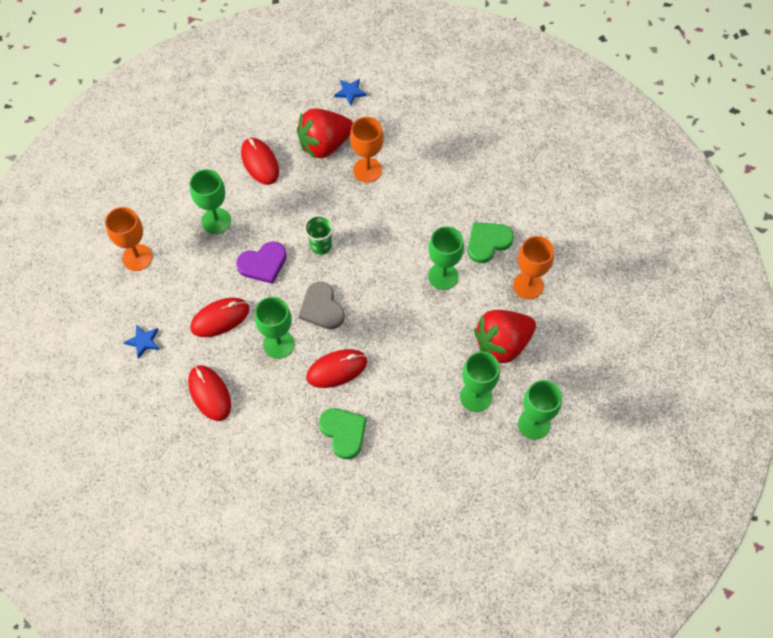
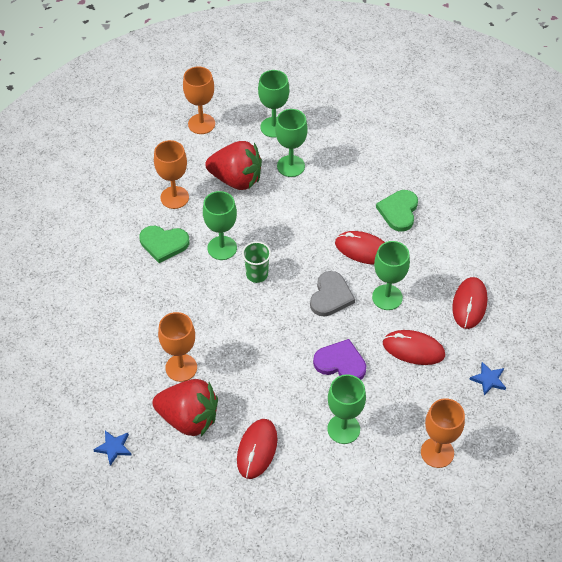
camera: 135 degrees left, 10 degrees down
(320, 245) = (282, 340): green cup -> green cup (257, 274)
(594, 371) = (201, 124): none -> orange goblet

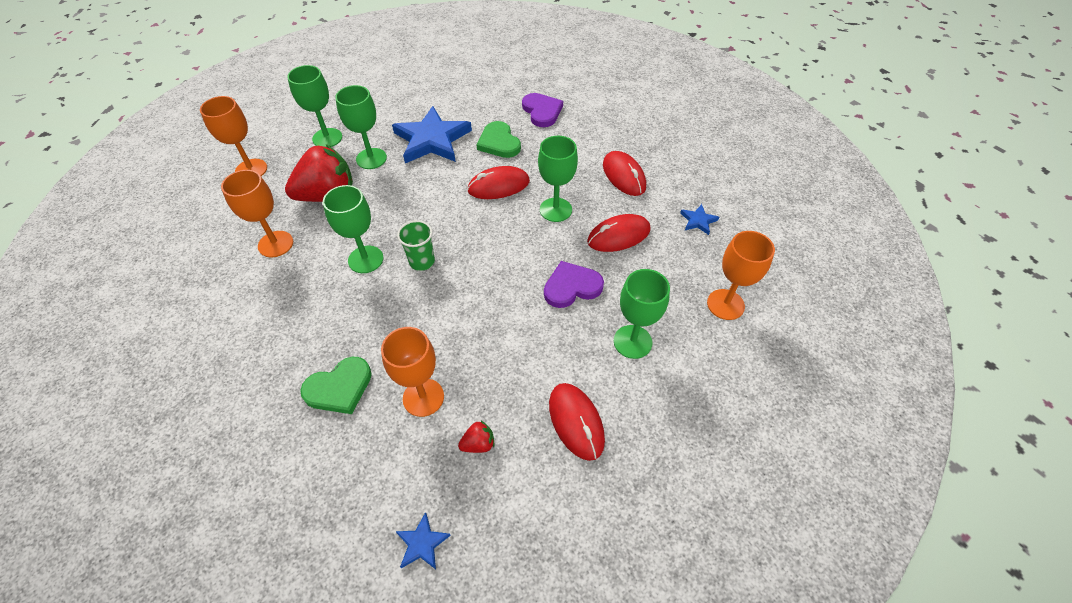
camera: 40 degrees left, 0 degrees up
(163, 244) = (299, 291): green heart -> green heart (339, 388)
(189, 418) = (478, 444): red strawberry -> red strawberry, size x0.42
(330, 296) = (507, 238): grey heart -> none
(349, 177) = (432, 140): none -> blue star
(461, 204) = (542, 111): none -> purple heart

